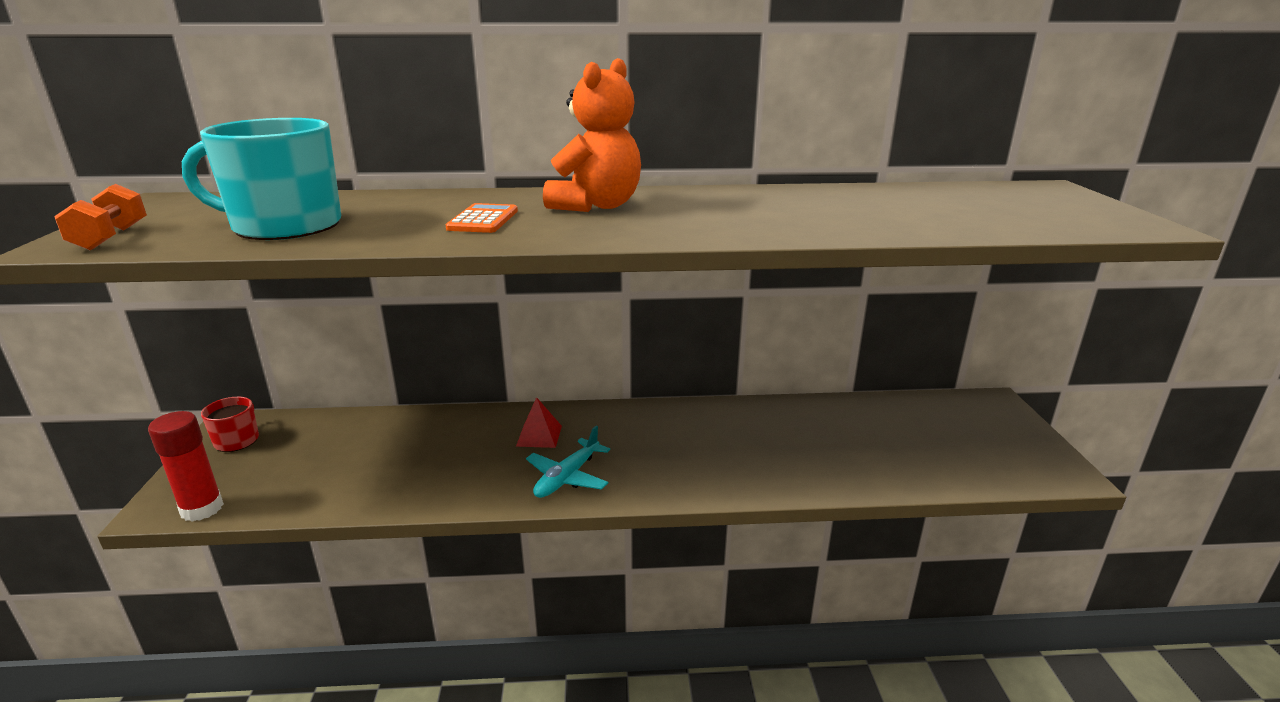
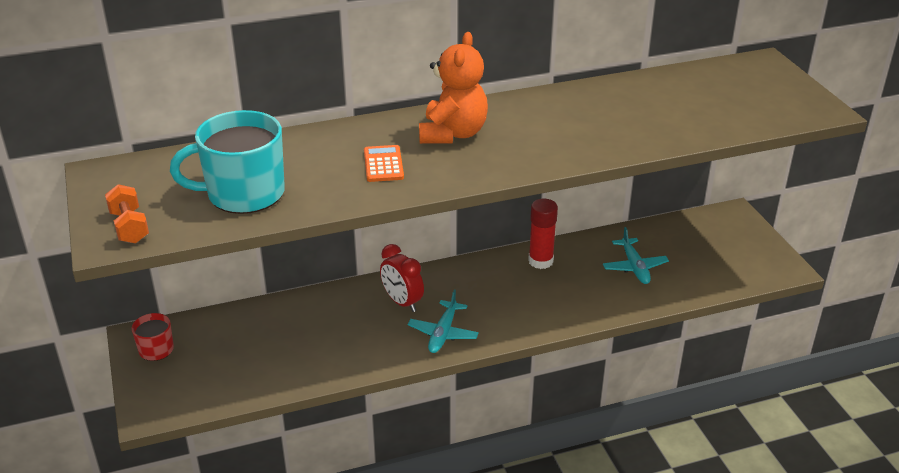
camera: 15 degrees left, 10 degrees up
(202, 509) = (182, 408): red glue stick -> red glue stick (540, 261)
(539, 436) = (402, 302): red pyramid -> red clock
(847, 440) = (634, 267): none -> turquoise plane

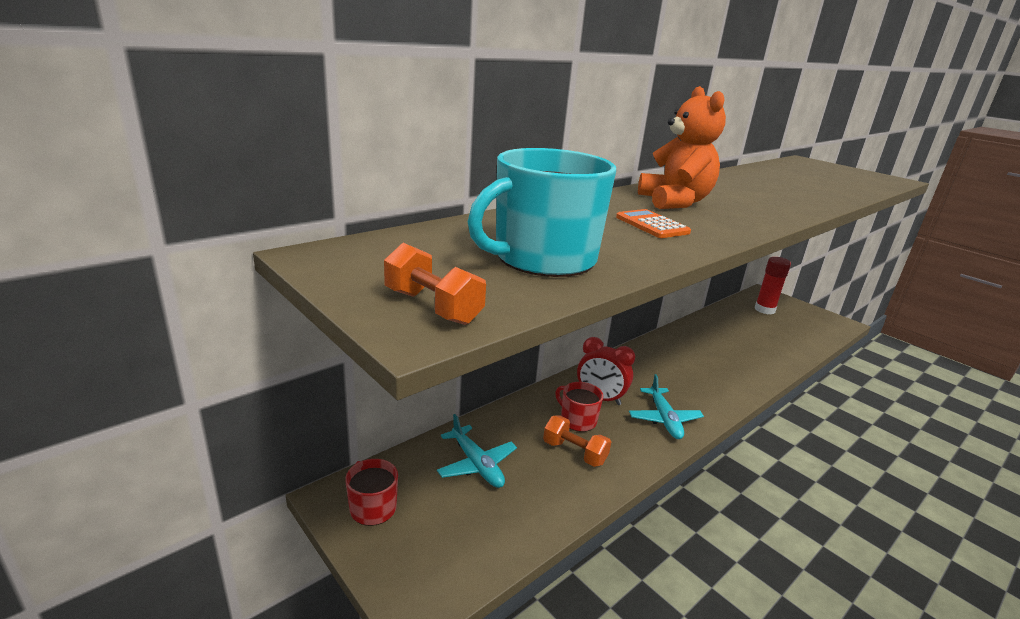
camera: 25 degrees left, 10 degrees down
(335, 344) = (574, 452): none -> orange dumbbell
(362, 318) = (577, 420): none -> red mug
(540, 261) = (677, 344): red glue stick -> red glue stick (764, 310)
(634, 267) = (747, 337): turquoise plane -> turquoise plane (476, 464)

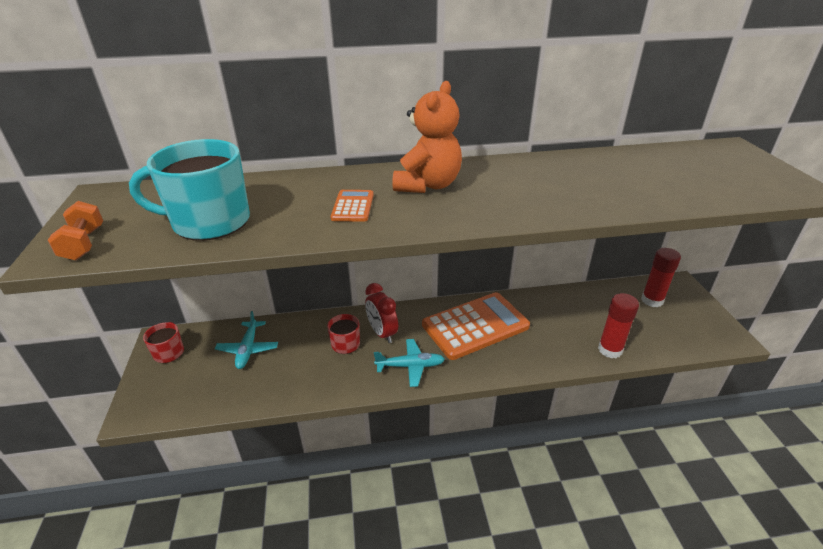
camera: 35 degrees right, 10 degrees up
(574, 452) = (315, 365): orange dumbbell -> none
(664, 419) = (410, 366): turquoise plane -> turquoise plane turned 120 degrees counterclockwise
(671, 366) = (475, 326): none -> orange calculator
(786, 353) = (610, 350): none -> red glue stick

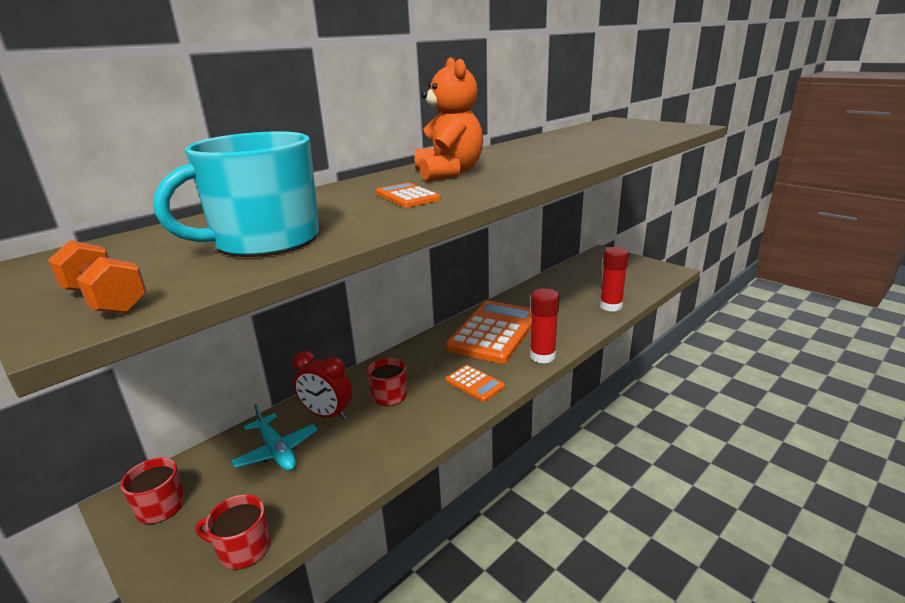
camera: 35 degrees left, 10 degrees down
(178, 405) = (243, 549): none -> red mug
(382, 333) = (416, 372): red clock -> red clock (327, 414)
(410, 366) = (475, 383): turquoise plane -> orange calculator
(652, 300) = (599, 268): red glue stick -> red glue stick (542, 356)

